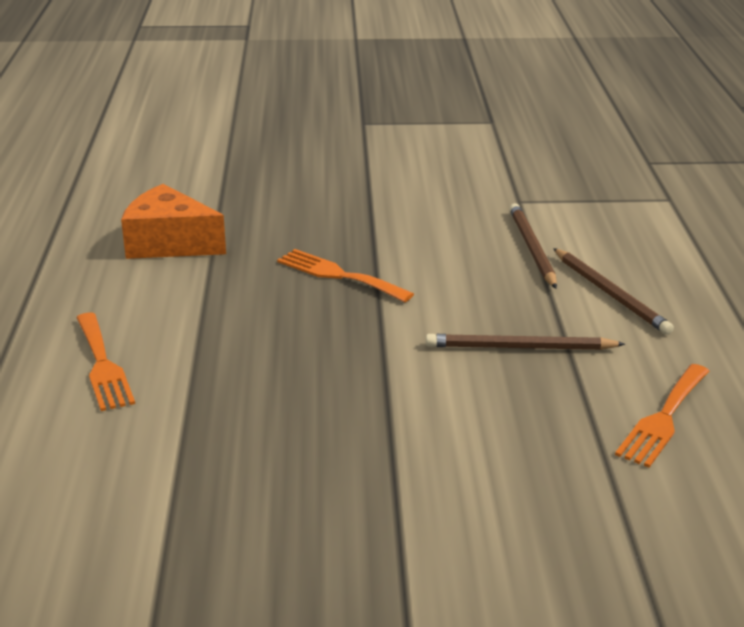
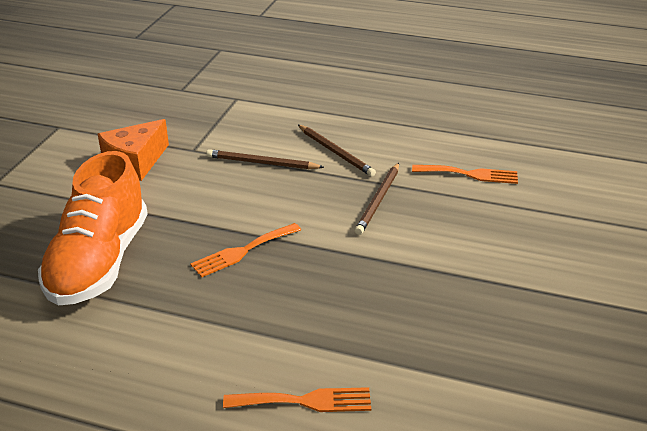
camera: 70 degrees left, 5 degrees up
(169, 243) = (125, 332): orange cheese -> orange cheese (135, 162)
(269, 204) = (99, 262): none -> orange shoe
(610, 293) = (335, 152): brown pencil -> brown pencil turned 60 degrees clockwise
(663, 418) = (470, 174): orange fork -> orange fork turned 45 degrees counterclockwise

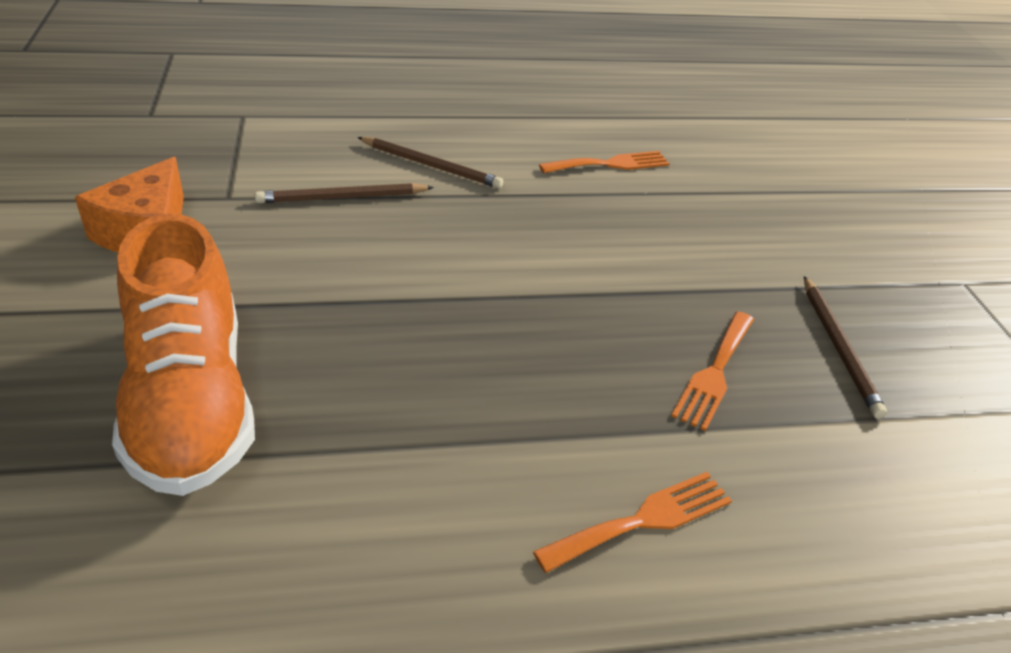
camera: 30 degrees left, 5 degrees up
(242, 251) = (403, 328): orange fork -> orange fork (714, 373)
(378, 200) = (530, 217): brown pencil -> brown pencil (838, 347)

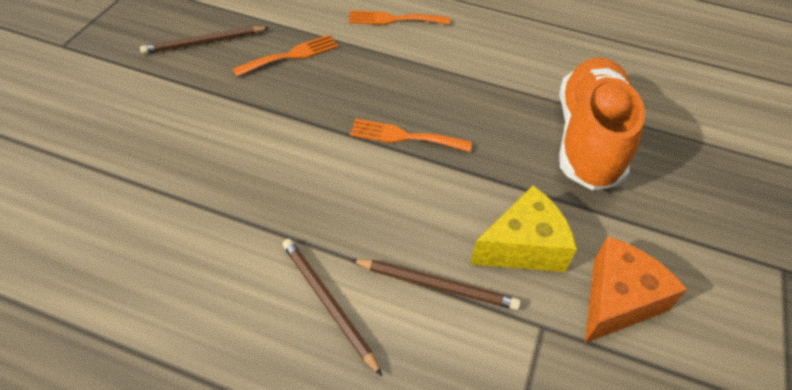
camera: 150 degrees left, 10 degrees up
(263, 247) = (523, 246): none -> yellow cheese
(610, 164) = (154, 240): orange fork -> orange fork (404, 136)
(838, 347) = (204, 42): brown pencil -> brown pencil turned 135 degrees counterclockwise

